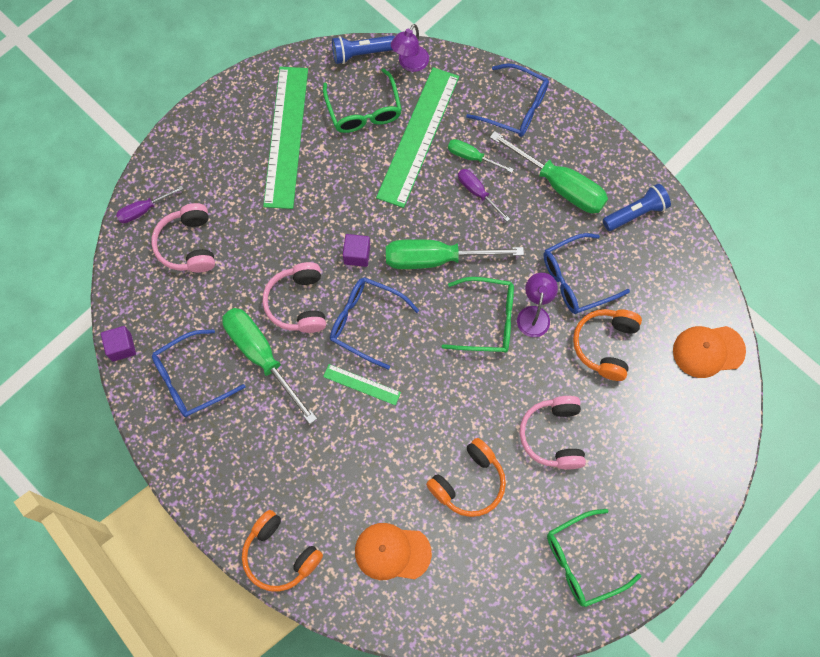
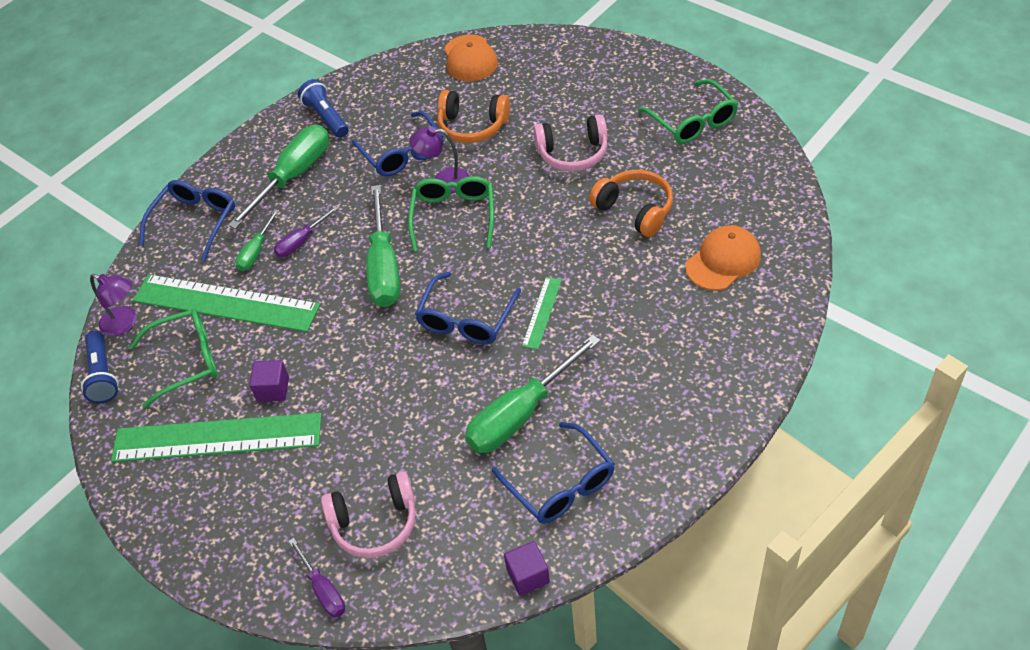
camera: 90 degrees left, 20 degrees down
(280, 555) = (754, 357): orange headphones -> none
(298, 303) = (448, 388): pink headphones -> none
(357, 255) = (382, 340): purple cube -> purple cube (273, 389)
(392, 552) = (723, 261): orange cap -> orange cap turned 135 degrees counterclockwise

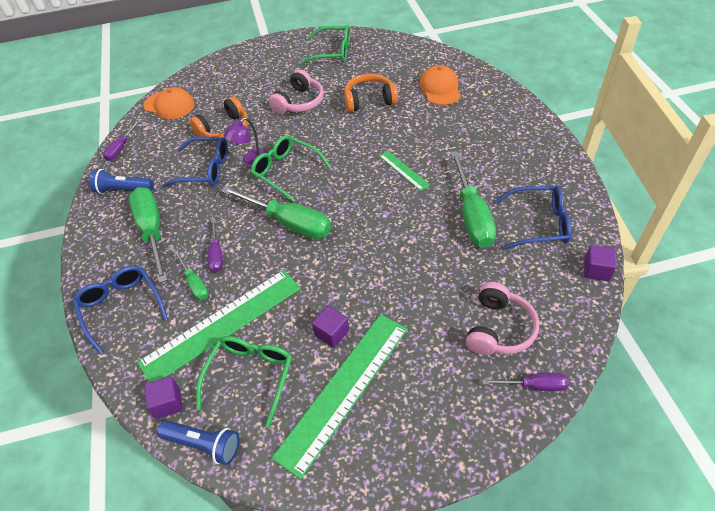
camera: 55 degrees left, 0 degrees up
(125, 324) = (168, 403): purple lamp -> purple cube
(377, 73) = (121, 148): none -> purple screwdriver
(466, 319) = (374, 205): blue glasses -> none

